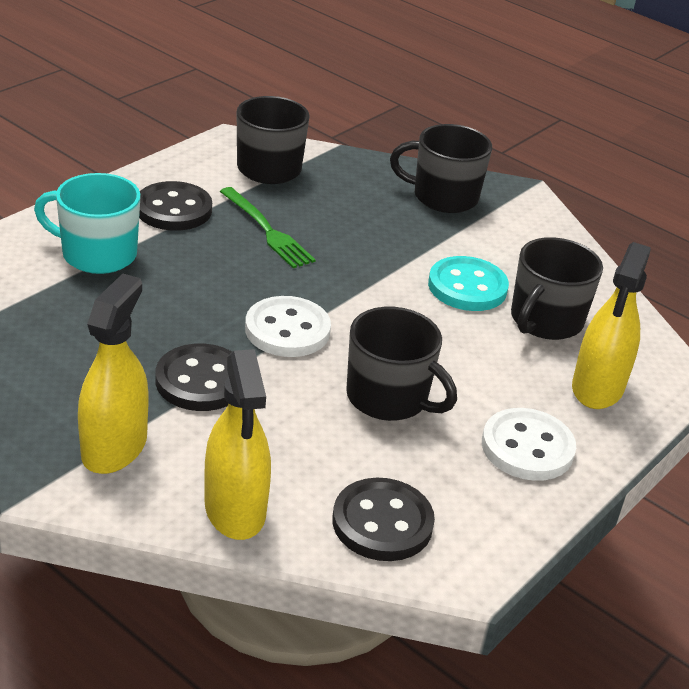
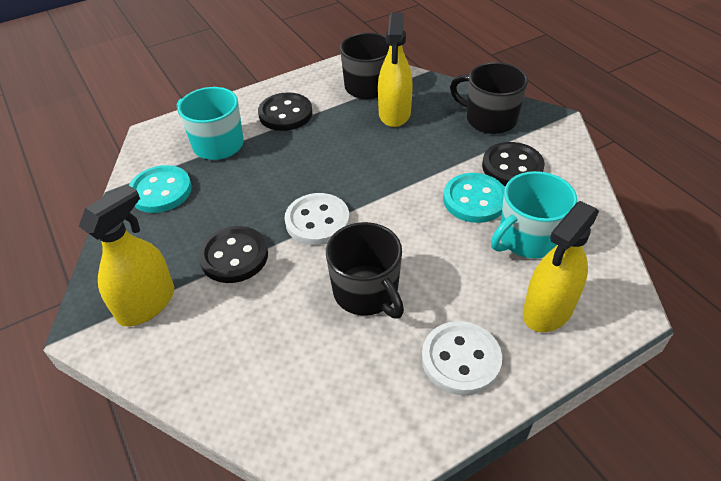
camera: 25 degrees right, 10 degrees up
(50, 318) = (161, 191): none -> turquoise button
(235, 509) = (202, 375): yellow spray bottle -> yellow spray bottle (394, 113)
(268, 231) = (343, 137): green fork -> none
(382, 523) = (307, 411): black button -> black button (512, 167)
(545, 320) = (527, 238): black mug -> turquoise mug

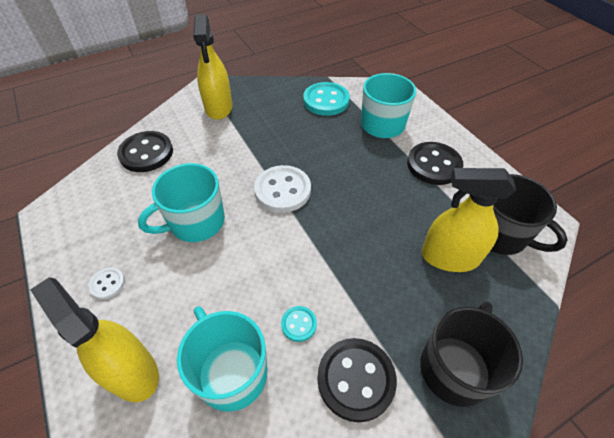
camera: 90 degrees right, 5 degrees up
(146, 304) = (219, 107): yellow spray bottle -> yellow spray bottle turned 45 degrees clockwise
(234, 256) = (252, 143): black button -> black button (146, 153)
(366, 292) = (196, 222): black mug -> turquoise mug
(461, 359) = (107, 284): white button -> white button, size x0.50
(474, 200) = (299, 324): turquoise button -> turquoise button, size x0.50

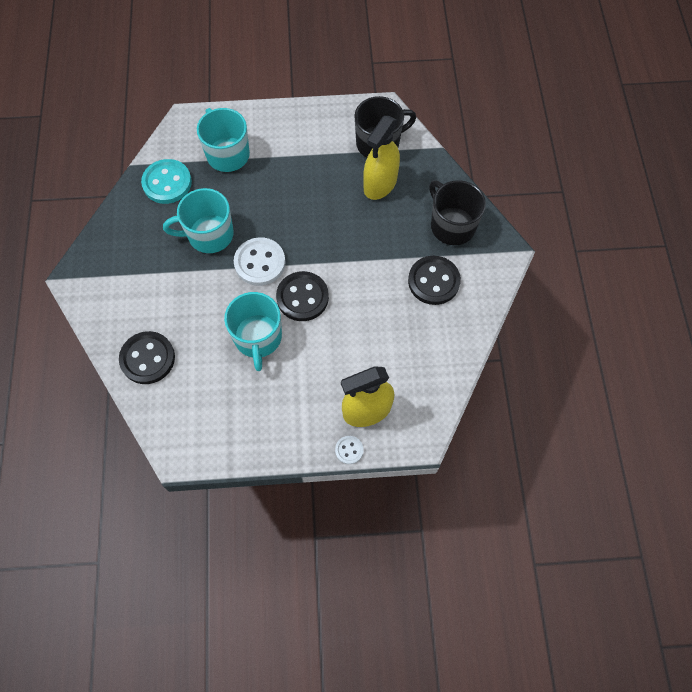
camera: 65 degrees left, 15 degrees up
(107, 284) = (285, 415): white button -> white button (349, 450)
(219, 107) = (117, 277): yellow spray bottle -> none
(231, 372) = (396, 349): turquoise mug -> turquoise mug (209, 235)
(299, 324) = (383, 298): turquoise button -> none
(433, 165) = (295, 145): black button -> black button (302, 297)

